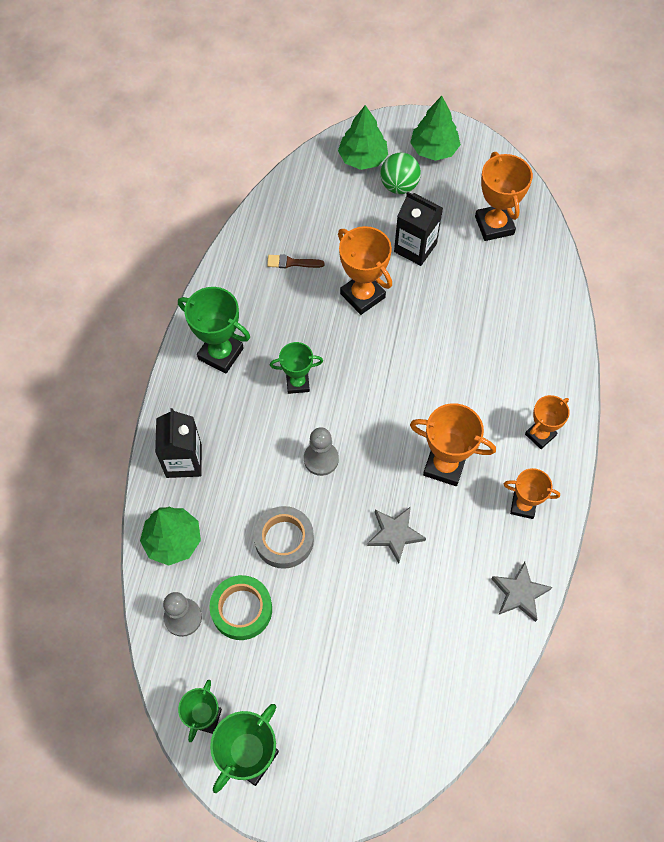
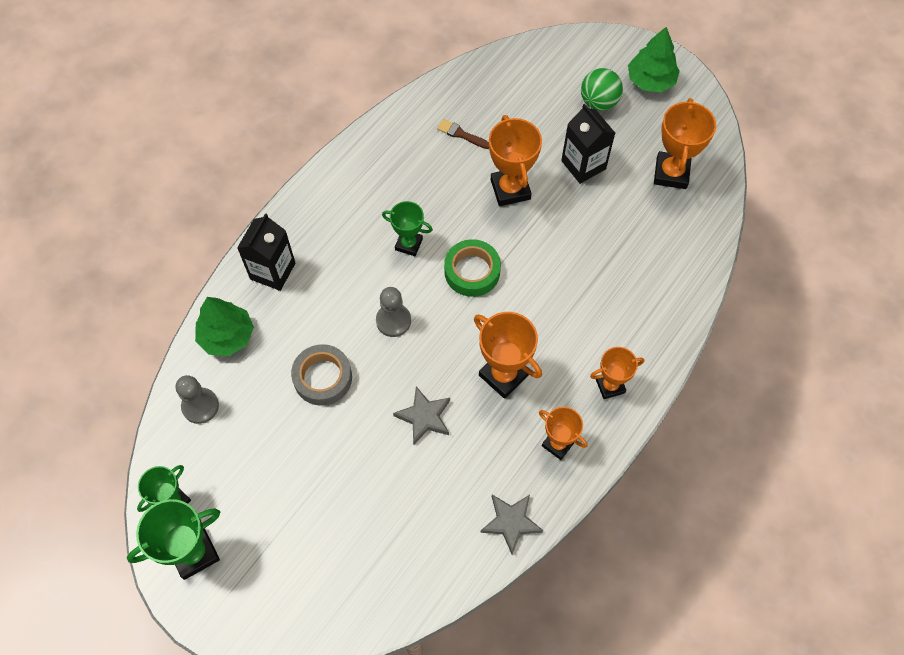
camera: 25 degrees right, 0 degrees up
(220, 354) = (354, 190): green trophy -> none
(241, 609) = (253, 422): green tape -> green tape (472, 271)
(362, 158) = (577, 64): green tree -> none

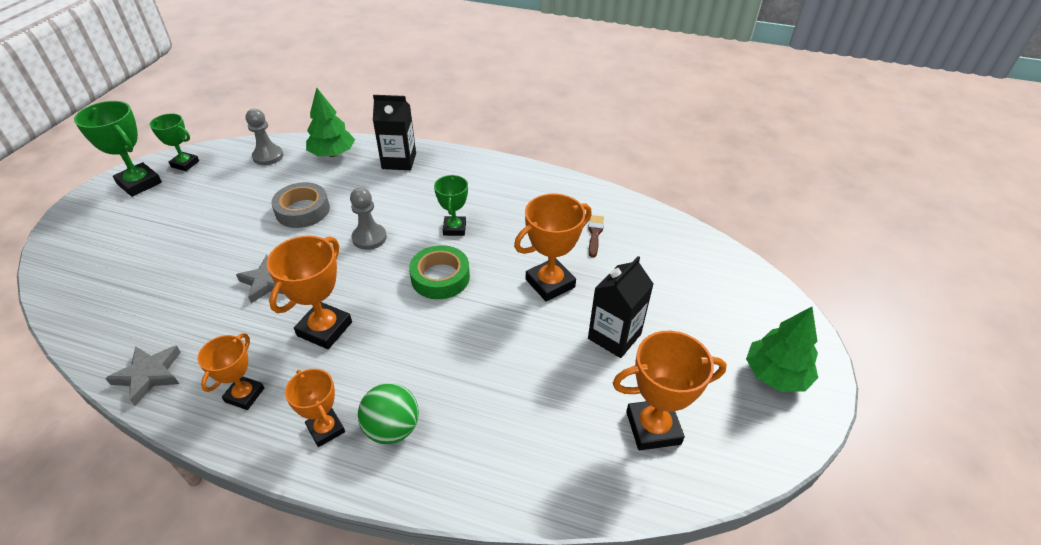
camera: 70 degrees right, 20 degrees down
(598, 102) = (708, 331): green ball -> green ball (392, 428)

